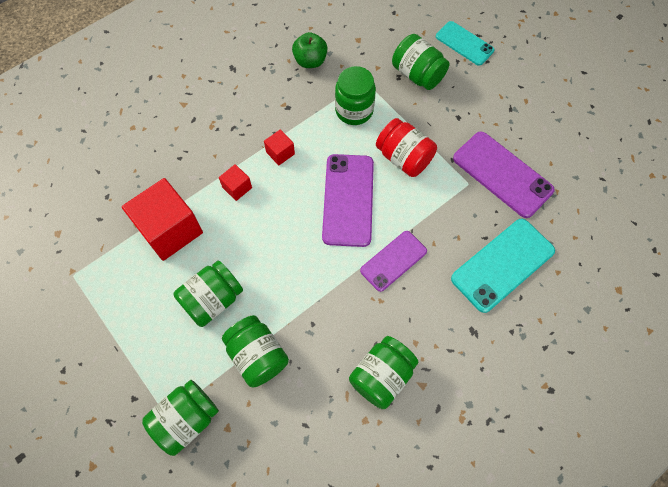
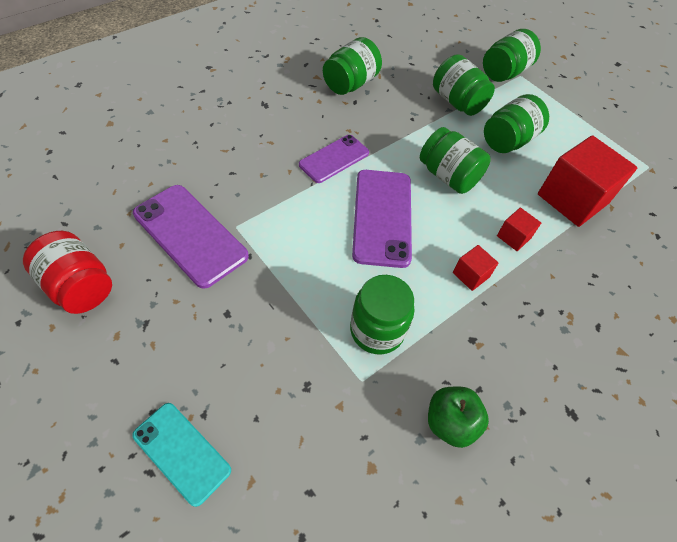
camera: 175 degrees right, 10 degrees down
(404, 158) = (312, 260): red jar -> red jar (79, 286)
(417, 74) = (275, 389): green jar -> green jar (448, 176)
(502, 264) = (221, 149): turquoise phone -> none

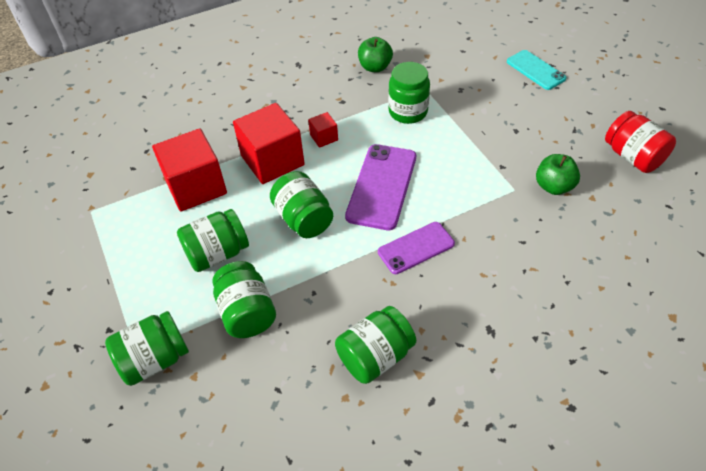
camera: 160 degrees left, 5 degrees down
(190, 235) = (553, 186): purple phone -> green apple
(513, 237) = (272, 160): red cube -> red cube, size x2.17

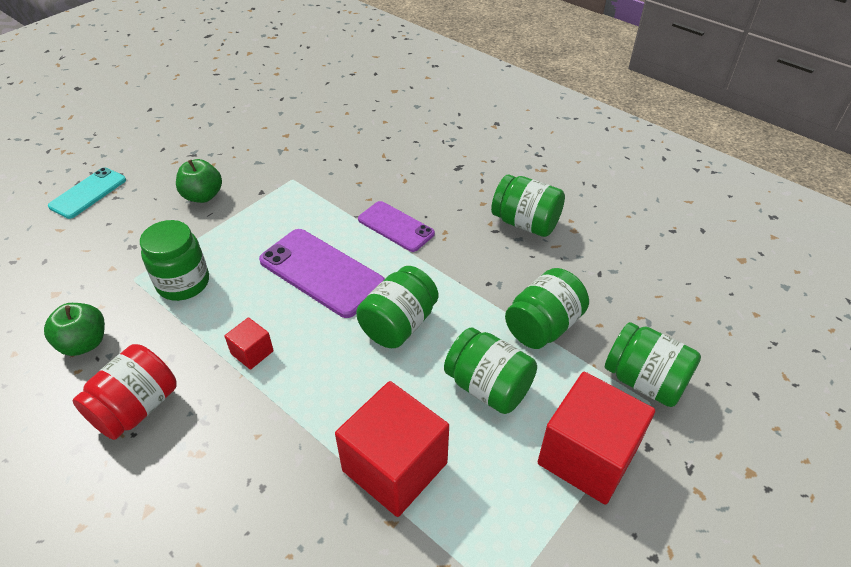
camera: 115 degrees left, 5 degrees down
(272, 160) = (313, 393): red cube -> red cube (587, 456)
(382, 186) = (322, 272): purple phone -> purple phone turned 45 degrees clockwise
(553, 186) = (279, 157): green apple -> green apple (203, 196)
(633, 157) = (224, 119): red jar -> red jar (136, 408)

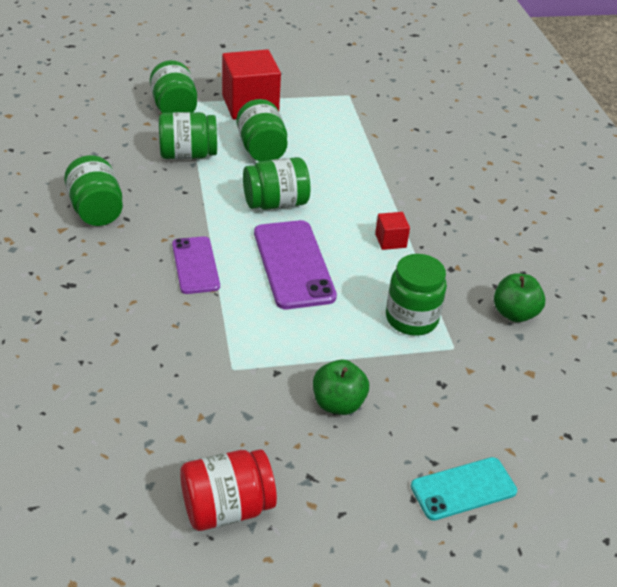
camera: 145 degrees left, 5 degrees down
(136, 408) = (489, 250): red jar -> red jar (227, 507)
(395, 467) = (352, 149): red cube -> none

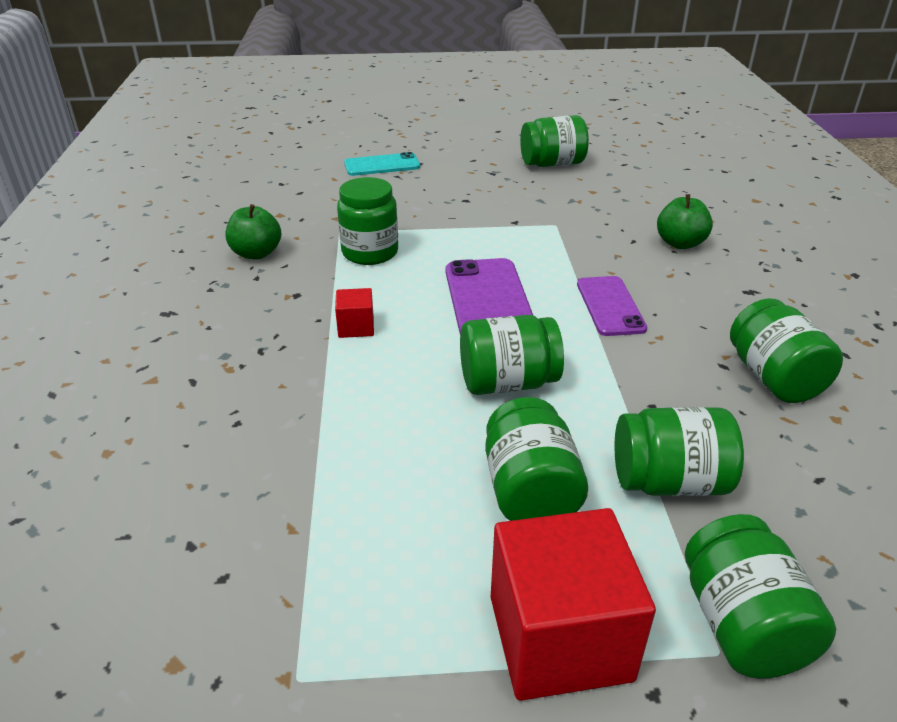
camera: 170 degrees left, 5 degrees down
(227, 507) = (552, 164): red jar -> green jar
(338, 403) = (462, 203): green apple -> green apple (680, 243)

